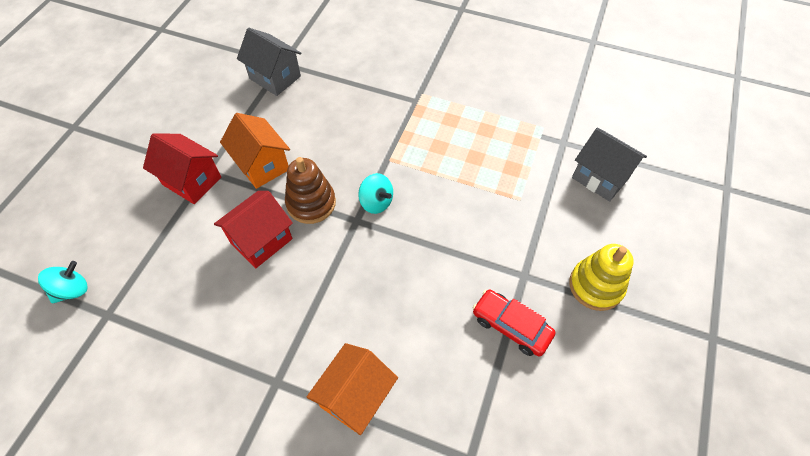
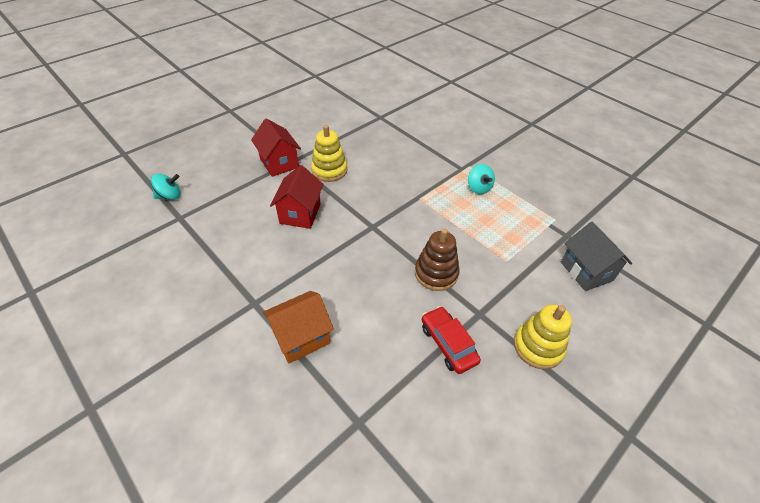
camera: 25 degrees right, 10 degrees down
(261, 240) = (300, 213): red house -> red house turned 60 degrees counterclockwise
(262, 165) = (329, 170): orange house -> yellow stacking toy
(275, 77) = (370, 123): grey house -> none
(311, 203) = (347, 204): brown stacking toy -> brown stacking toy (436, 273)
(376, 202) = (393, 220): turquoise spinning top -> turquoise spinning top (478, 188)

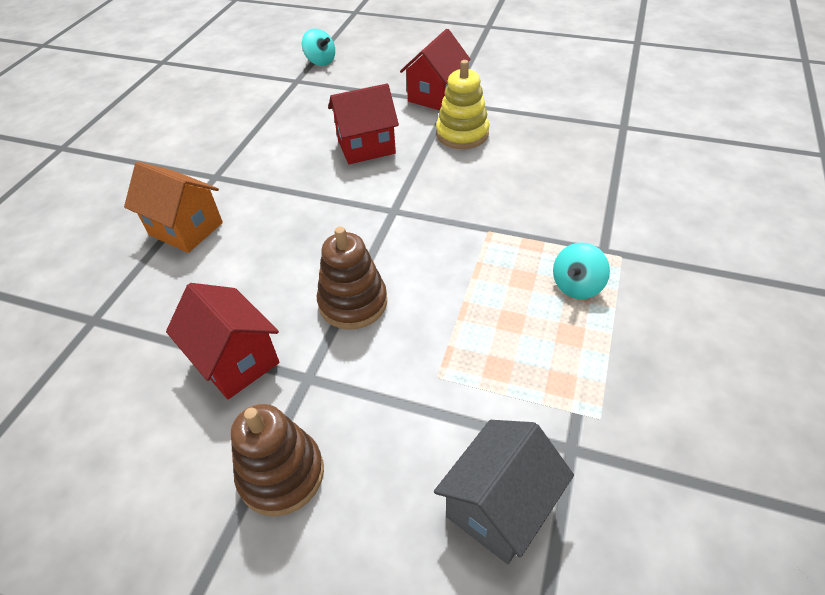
camera: 65 degrees right, 0 degrees up
(448, 344) = (236, 360): red car -> red house
(538, 347) = (281, 474): yellow stacking toy -> brown stacking toy

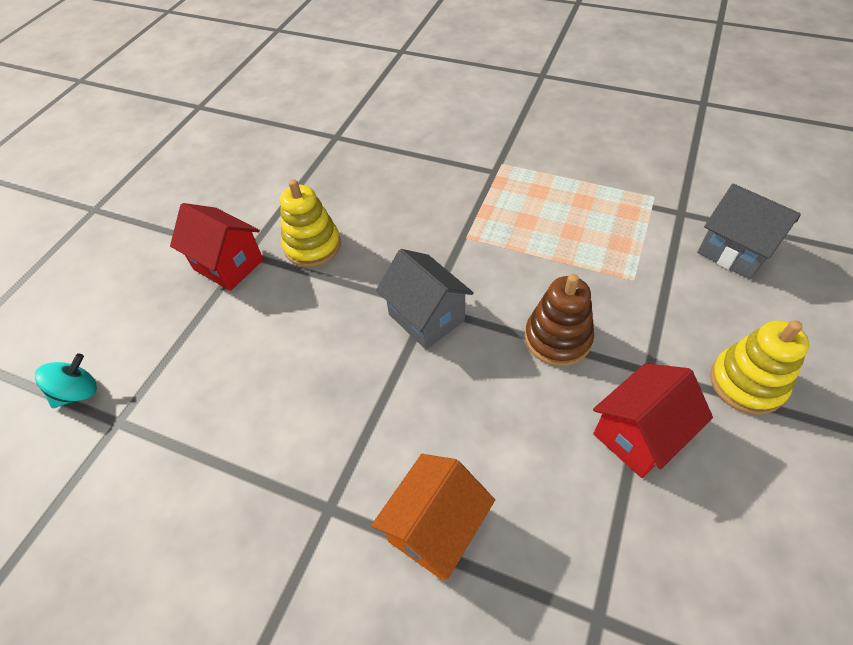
camera: 85 degrees left, 5 degrees up
(281, 474) = (746, 383): brown stacking toy -> yellow stacking toy
(366, 147) = (311, 332): red house -> none
(380, 210) = (426, 317): none -> grey house
(577, 286) = (534, 191): turquoise spinning top -> none

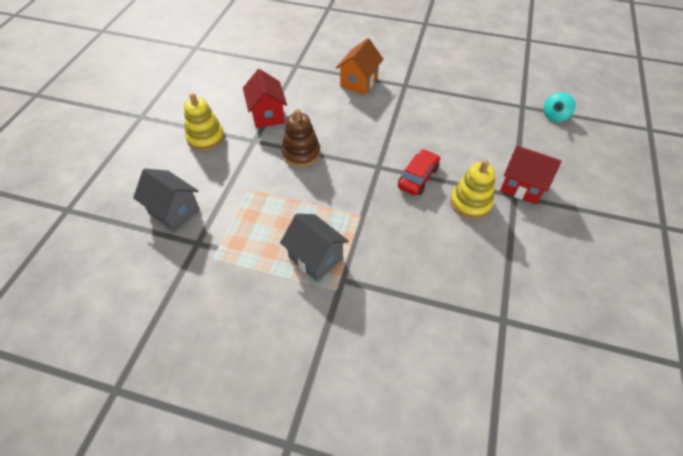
camera: 170 degrees right, 0 degrees up
(371, 286) = (418, 177): none -> red car
(426, 317) = (378, 160): grey house -> grey house (315, 258)
(638, 435) = (267, 115): red house -> red house turned 60 degrees counterclockwise

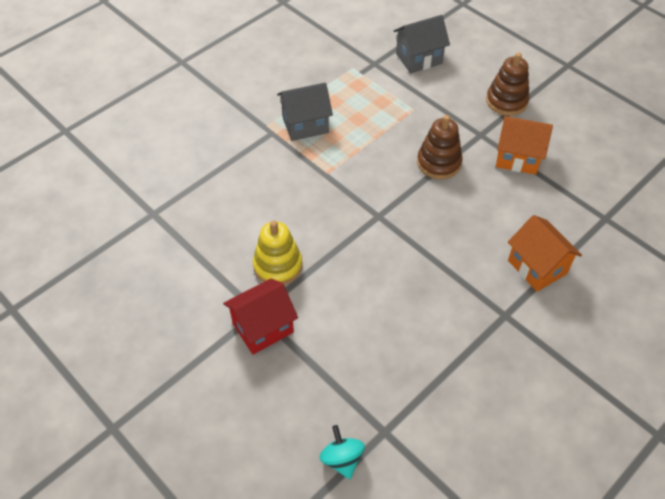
camera: 120 degrees right, 0 degrees up
(206, 138) = (506, 101): yellow stacking toy -> brown stacking toy
(267, 115) = (517, 158): red house -> orange house
(418, 177) = (341, 241): red car -> none

